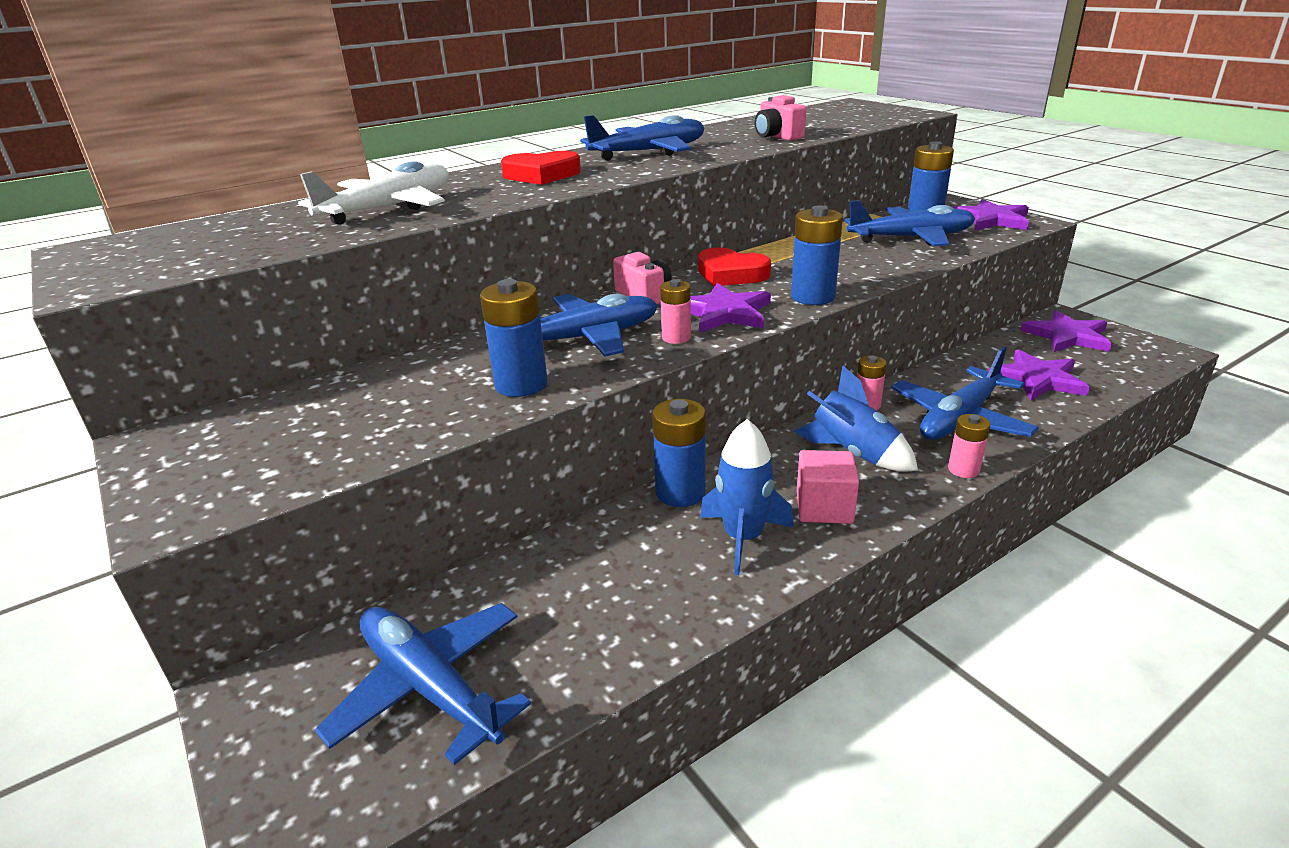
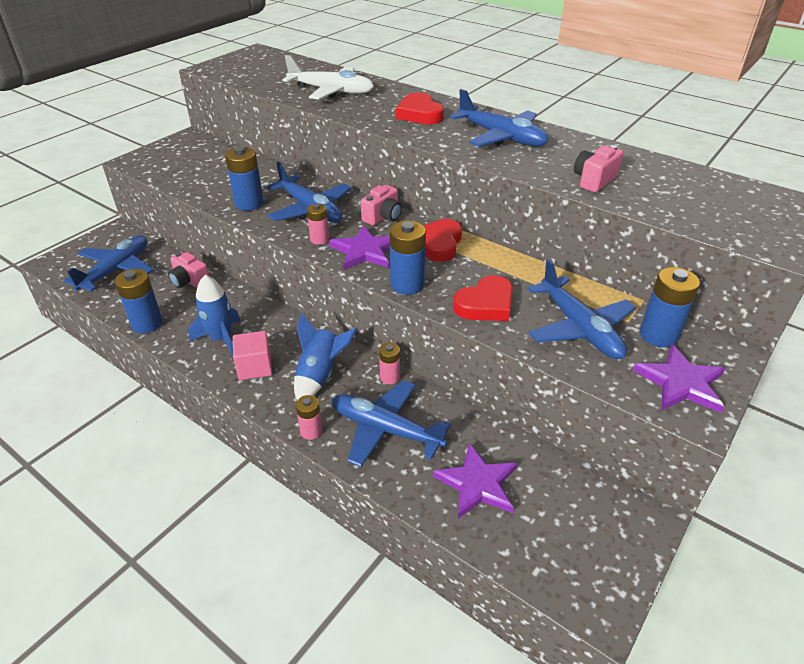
camera: 70 degrees right, 10 degrees up
(550, 570) = (189, 281): none -> pink camera
(680, 492) = (261, 309): blue battery -> blue battery (147, 324)
(863, 266) = (485, 304): none -> red heart
(1067, 336) = (593, 516): purple star -> none

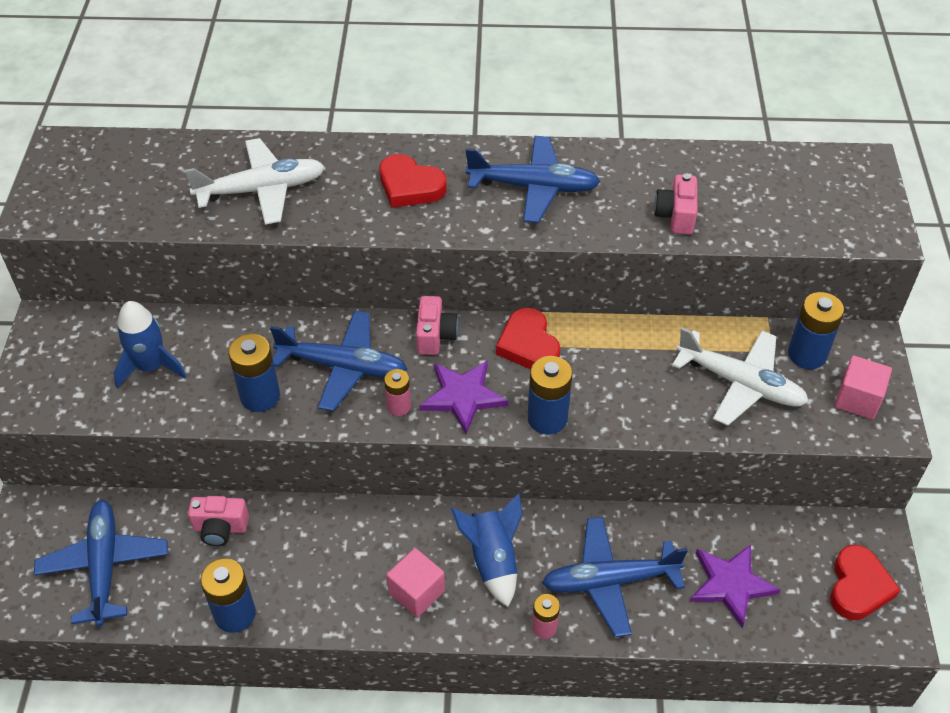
camera: 35 degrees left, 10 degrees up
(221, 338) = (343, 581): blue rocket -> blue rocket (150, 367)
(390, 377) = (562, 520): pink battery -> none
(485, 304) = (640, 401): red heart -> red heart (858, 587)
(579, 328) = (740, 384): blue plane -> white plane
(680, 383) = (857, 399): purple star -> pink cube

